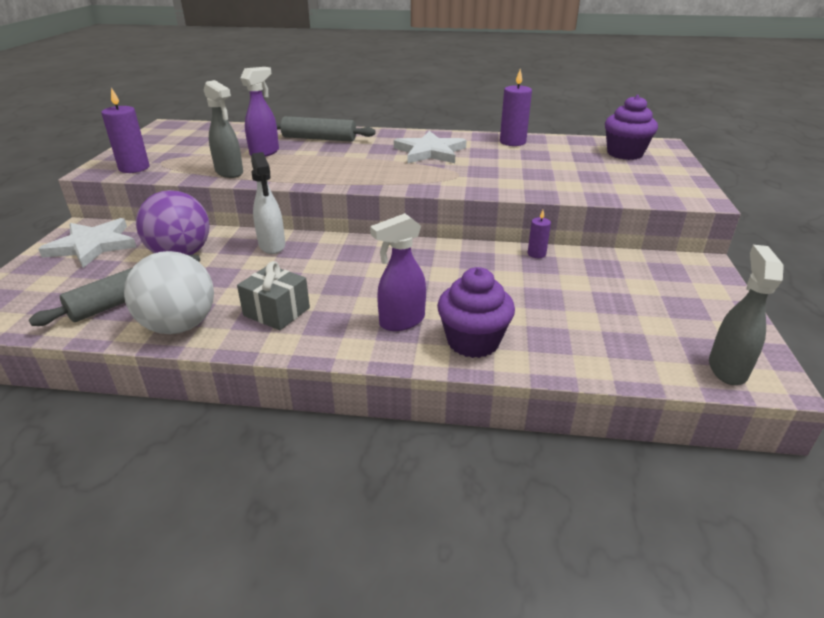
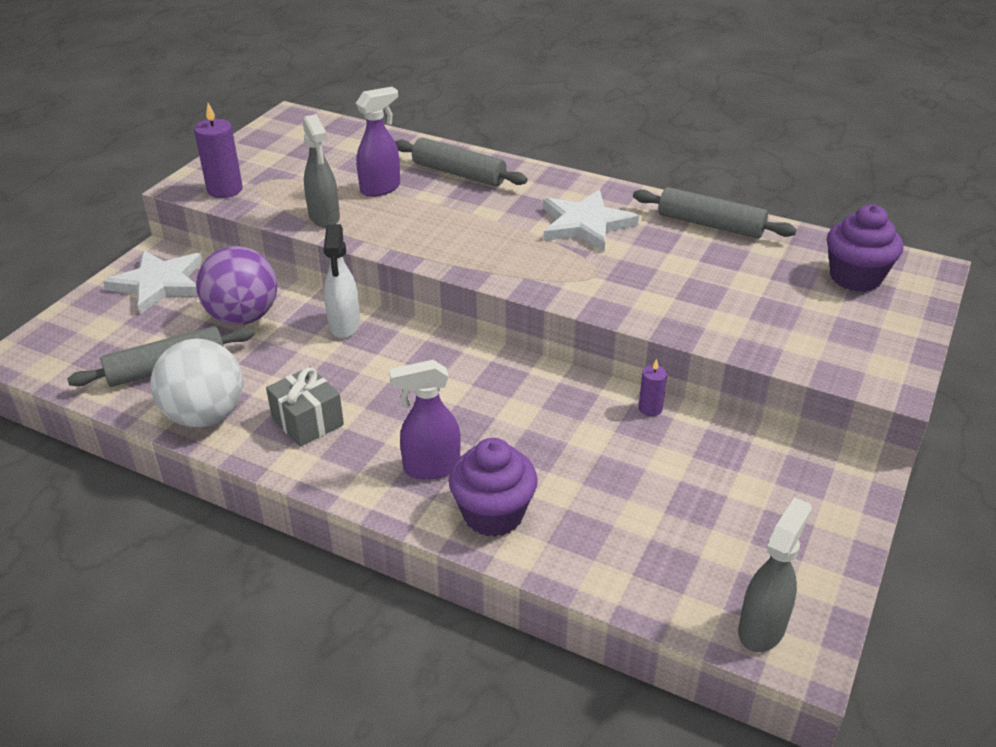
camera: 20 degrees right, 5 degrees up
(512, 142) = (710, 225): purple candle -> grey rolling pin

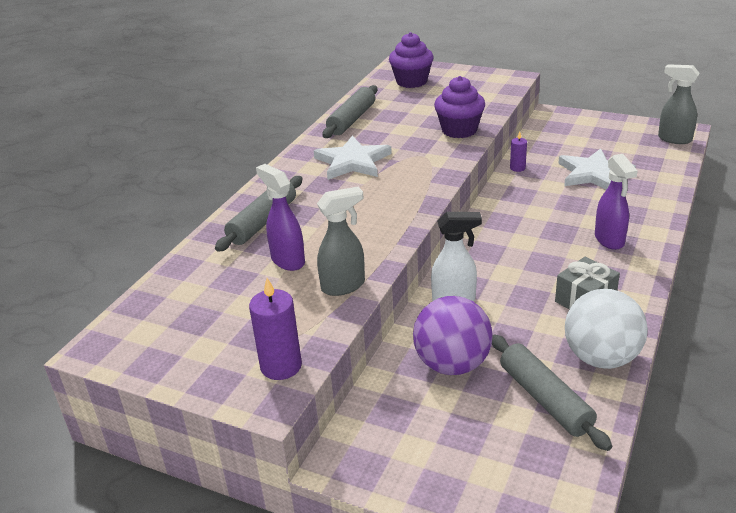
camera: 90 degrees left, 5 degrees down
(159, 284) = (400, 444): white star -> white star (594, 174)
(493, 514) = (639, 214): purple cupcake -> purple cupcake (459, 130)

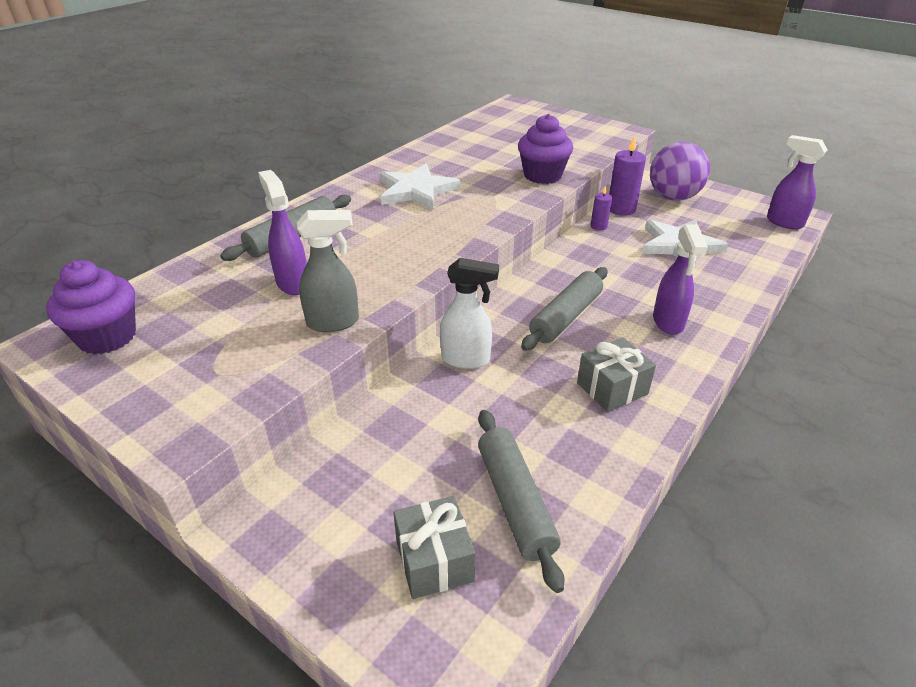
camera: 10 degrees right, 5 degrees up
(281, 366) = (215, 403): purple candle -> purple candle (621, 209)
(352, 120) = (439, 149): grey rolling pin -> grey rolling pin (566, 317)
(411, 82) = (518, 121): purple cupcake -> purple cupcake (107, 337)
(452, 364) = (429, 434): purple ball -> purple ball (673, 197)
(501, 453) = (434, 560): none -> grey gift
(601, 358) = (603, 463): white ball -> none
(674, 139) = (784, 222): grey spray bottle -> purple spray bottle

